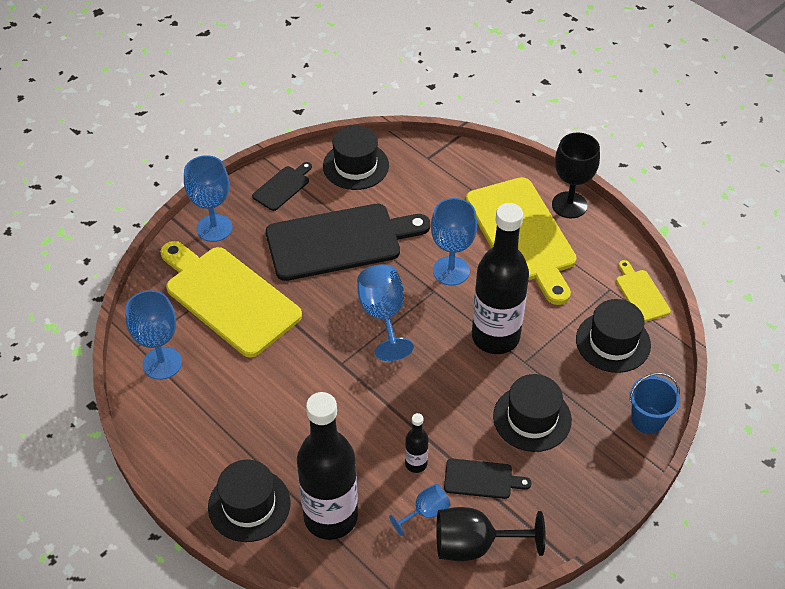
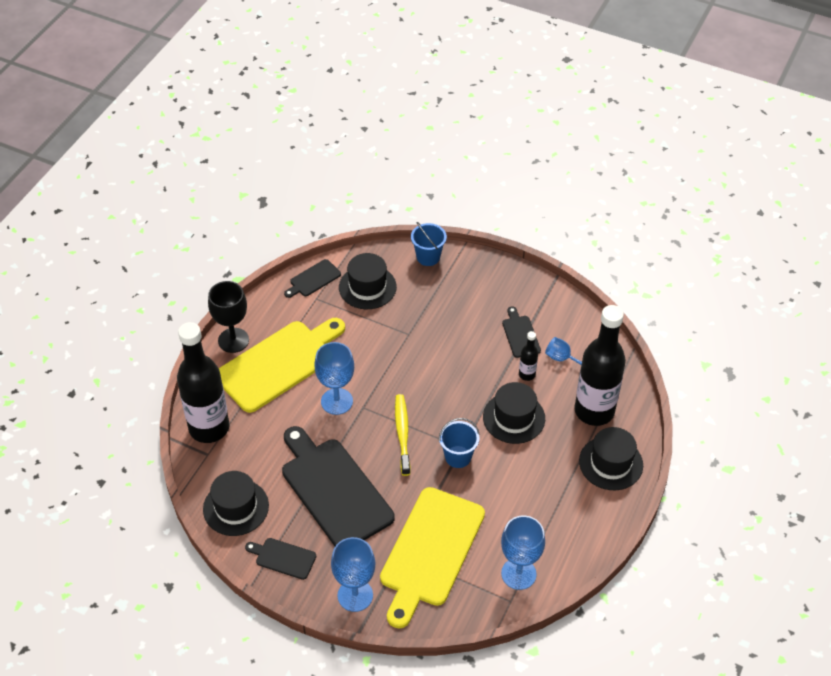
camera: 110 degrees left, 0 degrees up
(330, 356) = (458, 457): none -> blue bucket
(383, 316) = (402, 433): blue goblet -> yellow toothbrush
(474, 545) = (572, 326): black goblet -> none
(495, 337) = (392, 356): black bottle -> black bottle (209, 428)
(532, 418) = (456, 318): black hat -> black hat (514, 418)
(641, 293) = (313, 279): yellow cutting board -> black cutting board

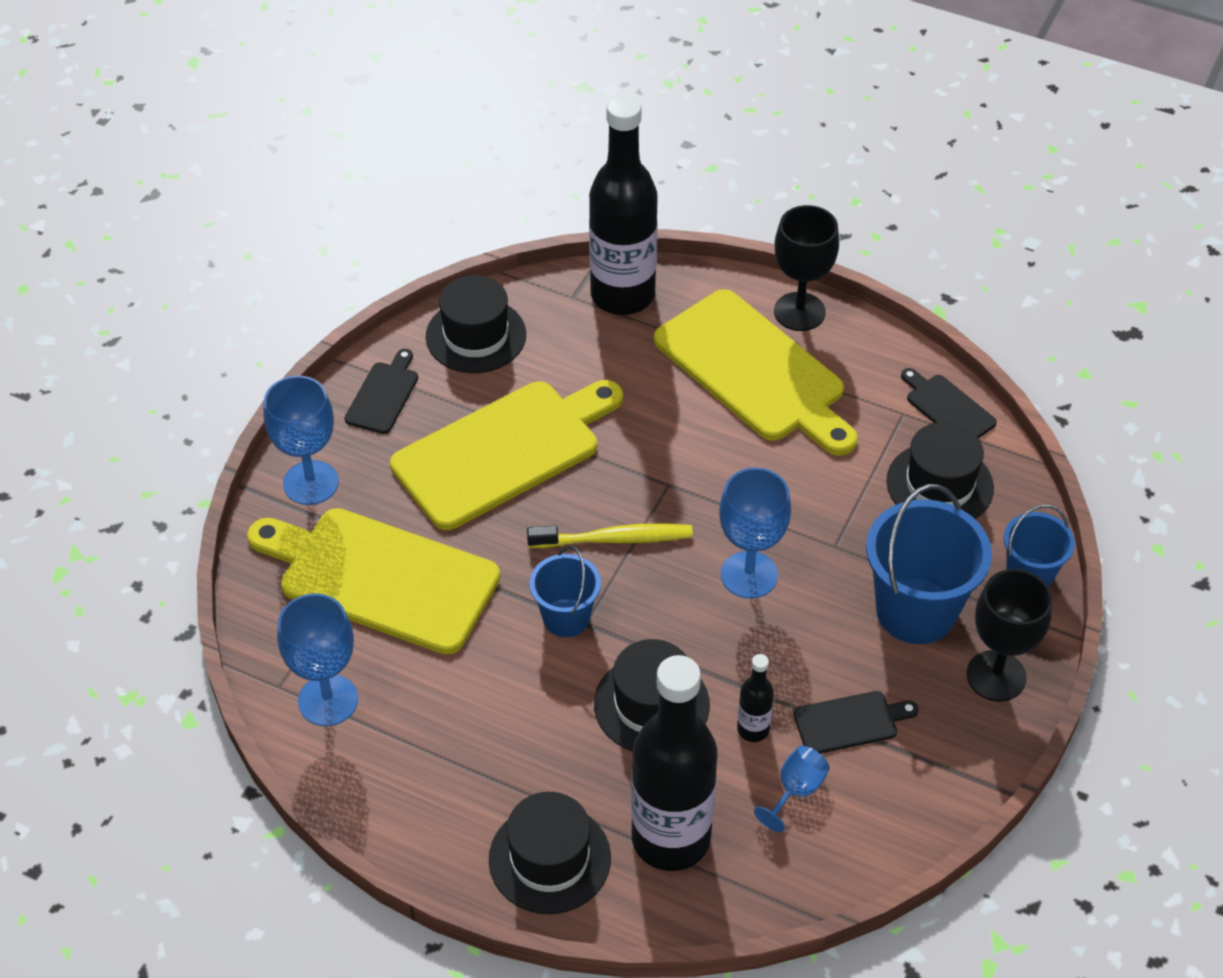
camera: 90 degrees right, 0 degrees up
(334, 490) = (503, 451): black cutting board -> yellow cutting board
(337, 401) = (679, 449): blue goblet -> blue goblet (749, 575)
(451, 303) = (916, 611): none -> blue bucket
(490, 276) = (996, 676): none -> black goblet

